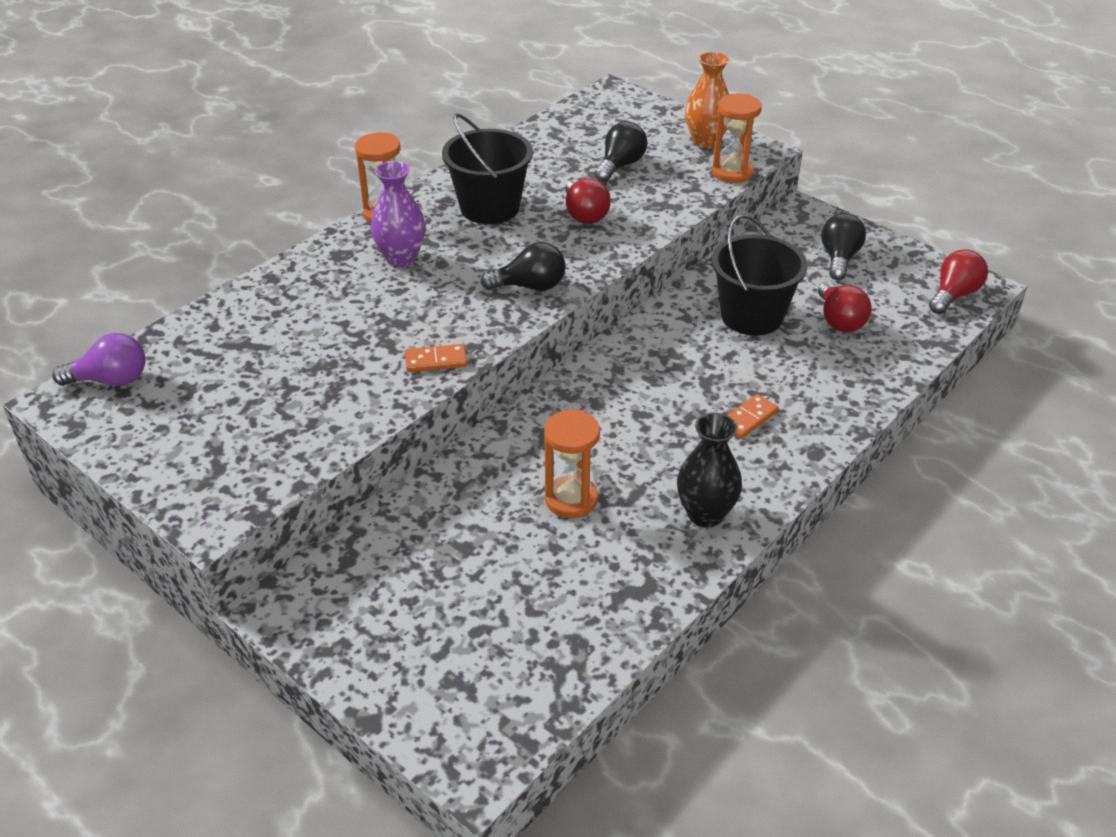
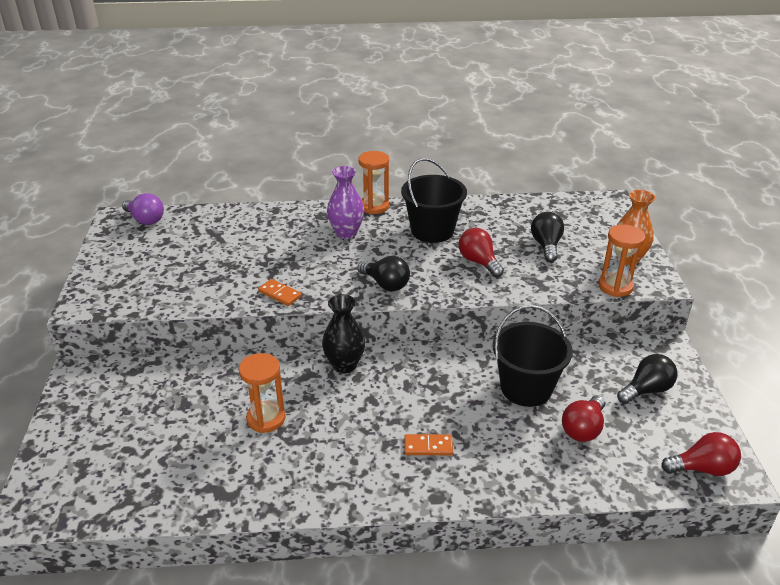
camera: 45 degrees right, 5 degrees down
(584, 214) = (479, 262): red light bulb -> red light bulb turned 120 degrees clockwise
(620, 165) = (546, 246): black light bulb -> black light bulb turned 75 degrees counterclockwise
(705, 514) = (318, 481): black vase -> black vase (344, 365)

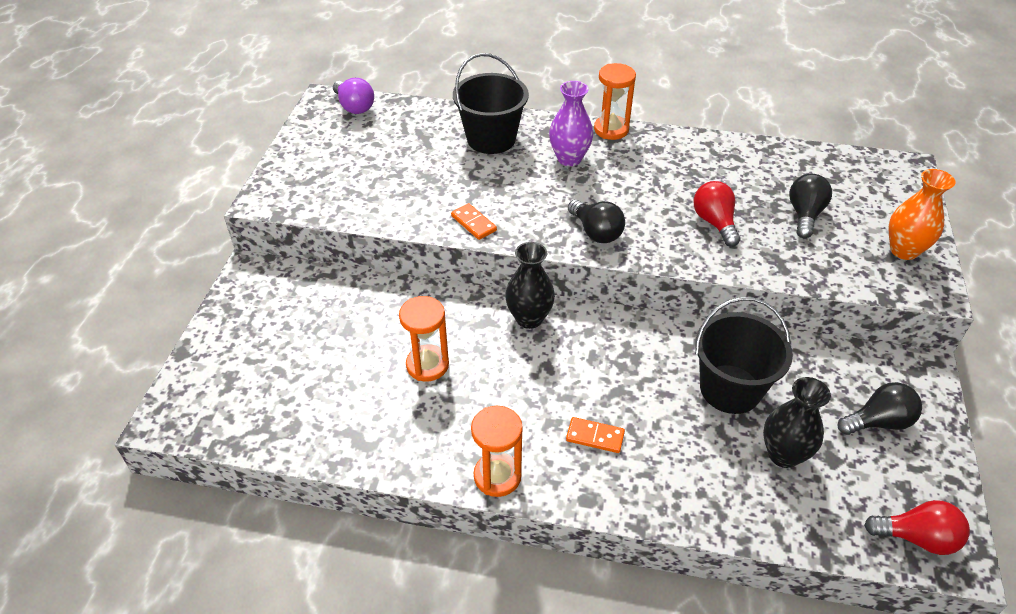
camera: 15 degrees right, 10 degrees up
(432, 231) = (670, 172): black bucket -> black bucket (491, 139)
(583, 429) = (783, 454): red light bulb -> black vase
(615, 286) = (875, 285): orange hourglass -> orange hourglass (497, 476)

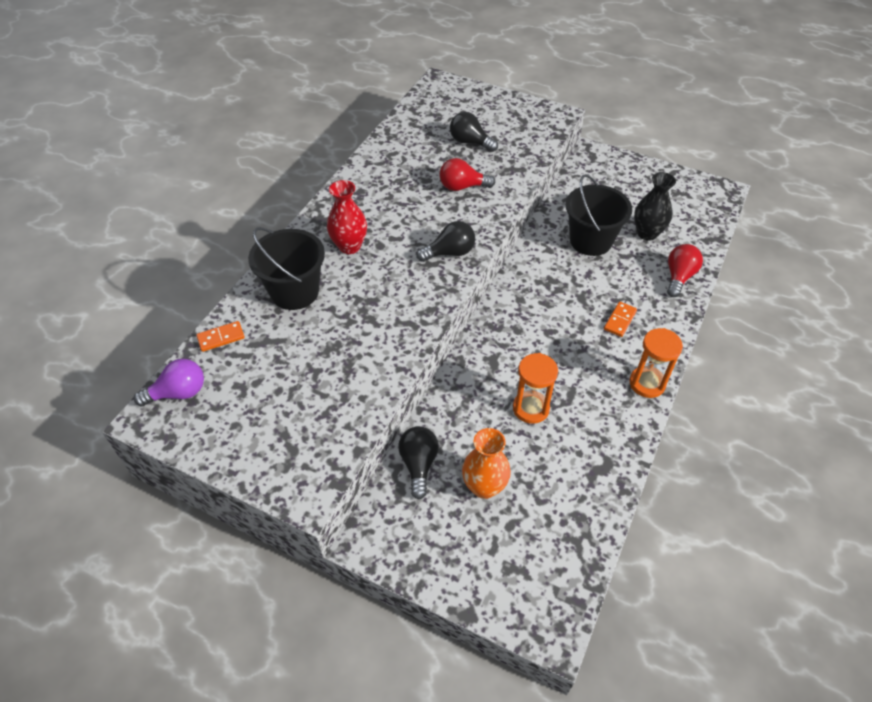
camera: 75 degrees left, 5 degrees up
(473, 223) = (410, 327): orange domino -> orange domino (221, 338)
(529, 318) = (496, 331): black vase -> none
(569, 159) = (349, 246): purple vase -> red vase
(611, 129) = (322, 211): orange hourglass -> none
(878, 422) = (628, 185): black light bulb -> black light bulb (419, 464)
(903, 250) = (519, 113): orange vase -> orange vase (484, 487)
(917, 538) = (709, 200): red light bulb -> red light bulb (679, 277)

